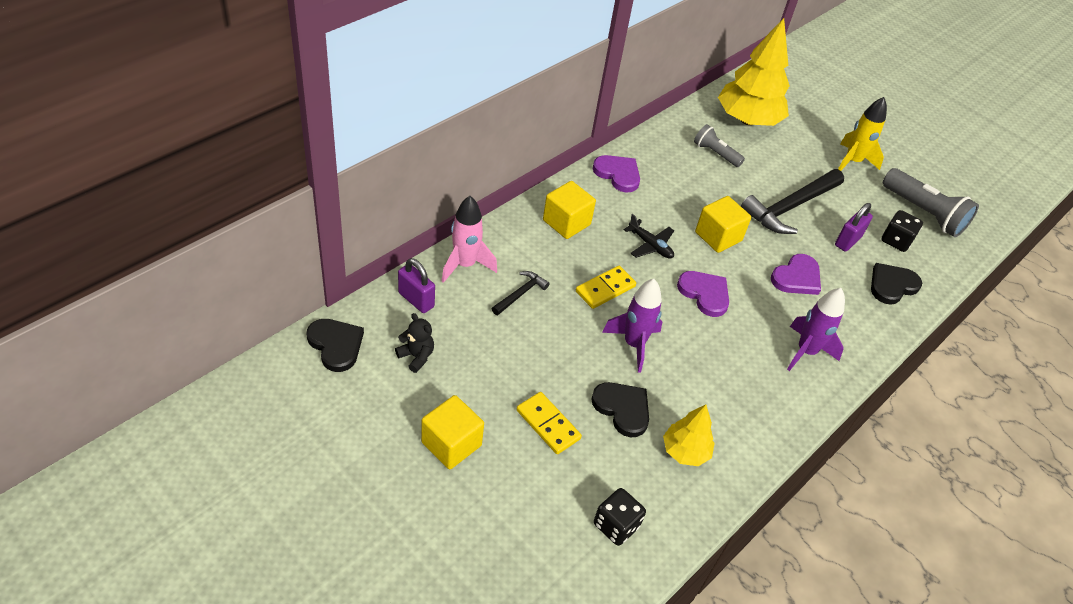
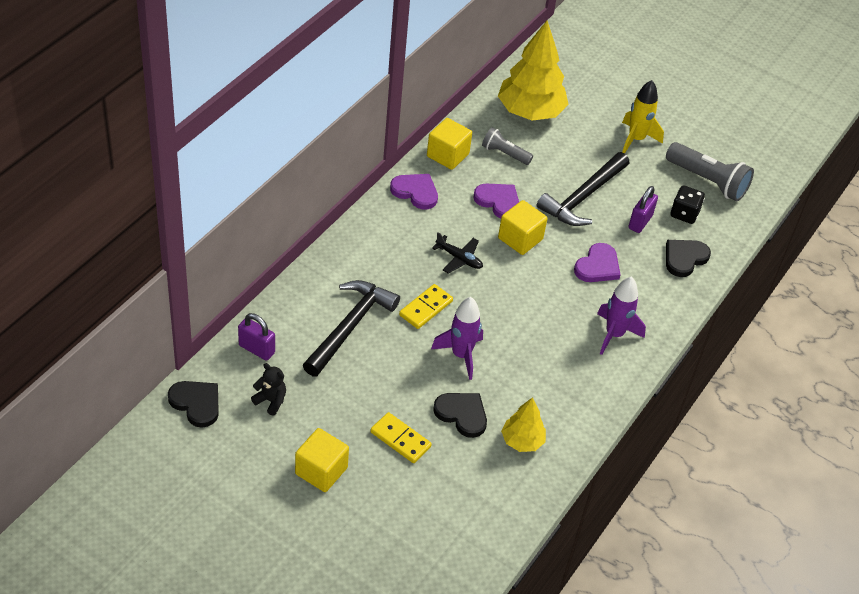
camera: 10 degrees left, 0 degrees up
(465, 265) = (293, 308): pink rocket -> none
(520, 294) = (350, 326): black hammer -> black hammer, size x2.06
(566, 222) = (377, 250): yellow cube -> yellow cube (447, 155)
(616, 525) = (475, 512): black dice -> none
(705, 294) = (516, 297): purple heart -> purple heart (498, 201)

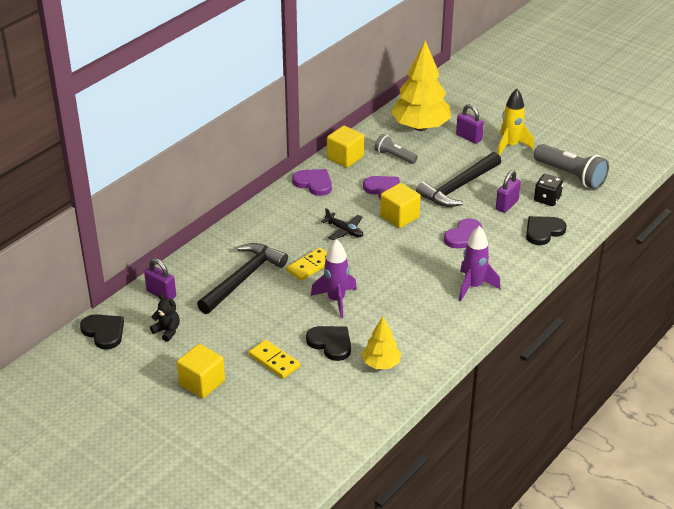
camera: 10 degrees right, 10 degrees down
(587, 127) = (469, 137): none -> purple padlock

